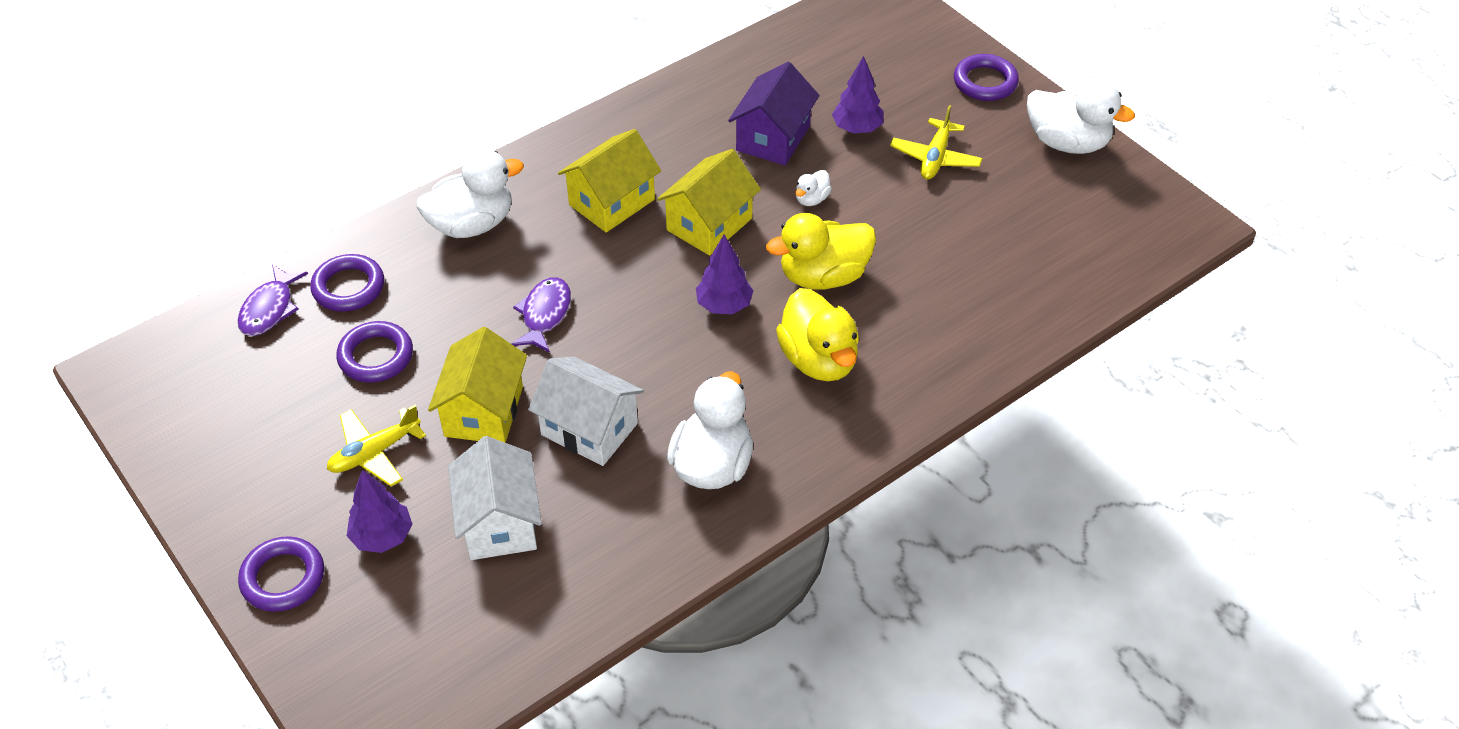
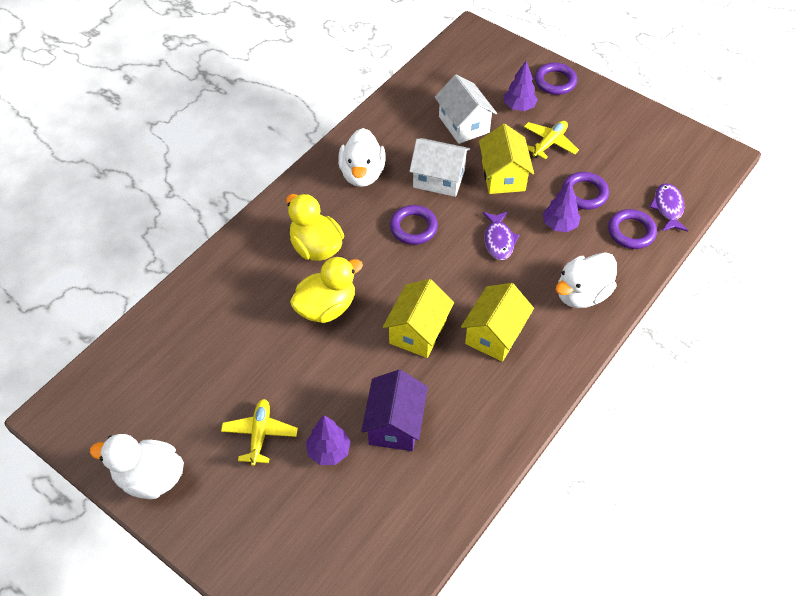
camera: 165 degrees right, 5 degrees up
(724, 305) = (387, 271): purple tree -> purple tree (559, 225)
(812, 199) = (349, 370): white duck -> none
(985, 82) = (224, 536): purple ring -> purple ring (413, 227)

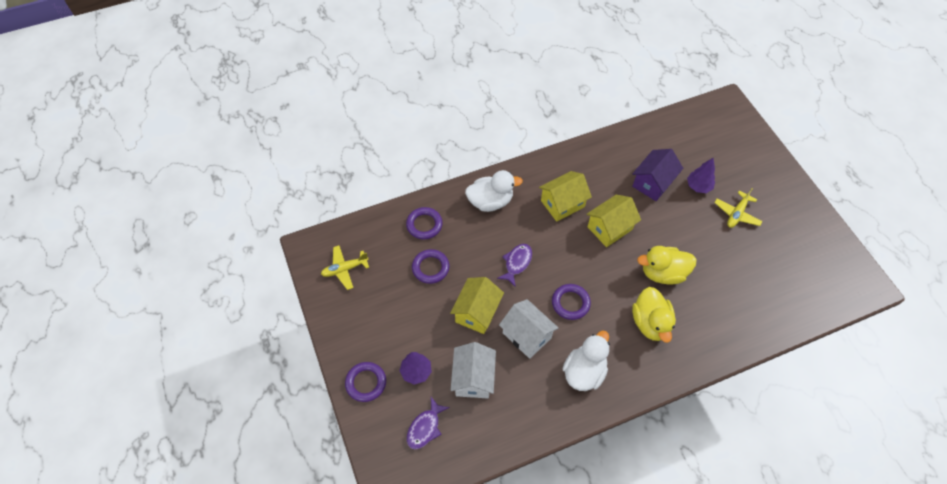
camera: 150 degrees left, 5 degrees up
(150, 478) = (811, 220): white duck -> none
(549, 143) = (420, 323): yellow plane -> yellow plane (345, 269)
(559, 225) = (467, 253): purple tree -> none
(668, 208) = (385, 228): purple fish -> purple fish (425, 427)

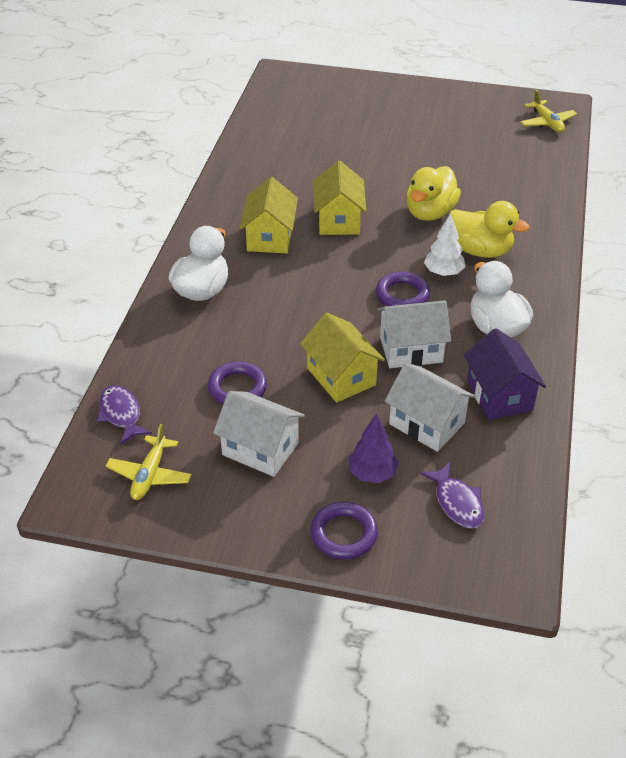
camera: 55 degrees left, 15 degrees down
(396, 307) = (260, 449): none -> white house
(424, 225) = (169, 363): purple ring -> none
(517, 263) = (309, 310): purple fish -> purple fish (121, 414)
(610, 314) = (443, 272): none -> white tree
(653, 183) = (317, 164): purple house -> purple house (499, 395)
(698, 186) = (354, 139): purple tree -> none
(736, 214) = (411, 133): yellow plane -> yellow plane (547, 122)

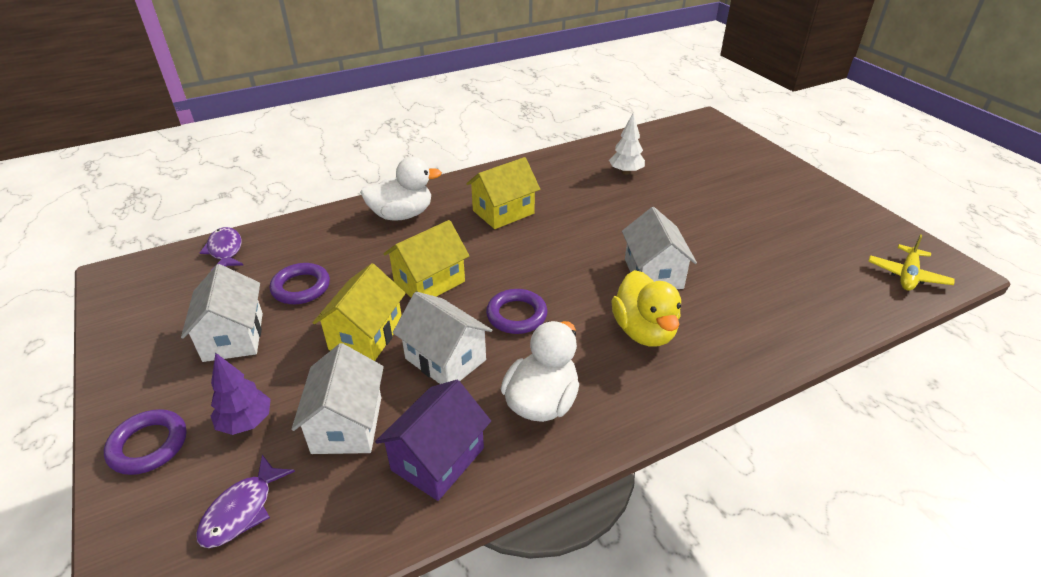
camera: 50 degrees right, 5 degrees down
(121, 414) = (225, 250): purple fish -> purple fish turned 45 degrees counterclockwise
(150, 475) = (164, 296): yellow plane -> none
(338, 220) = (571, 232): yellow house -> yellow house (429, 282)
(430, 212) = (653, 273): yellow duck -> white house
(443, 272) = (580, 324): white tree -> white tree (626, 172)

